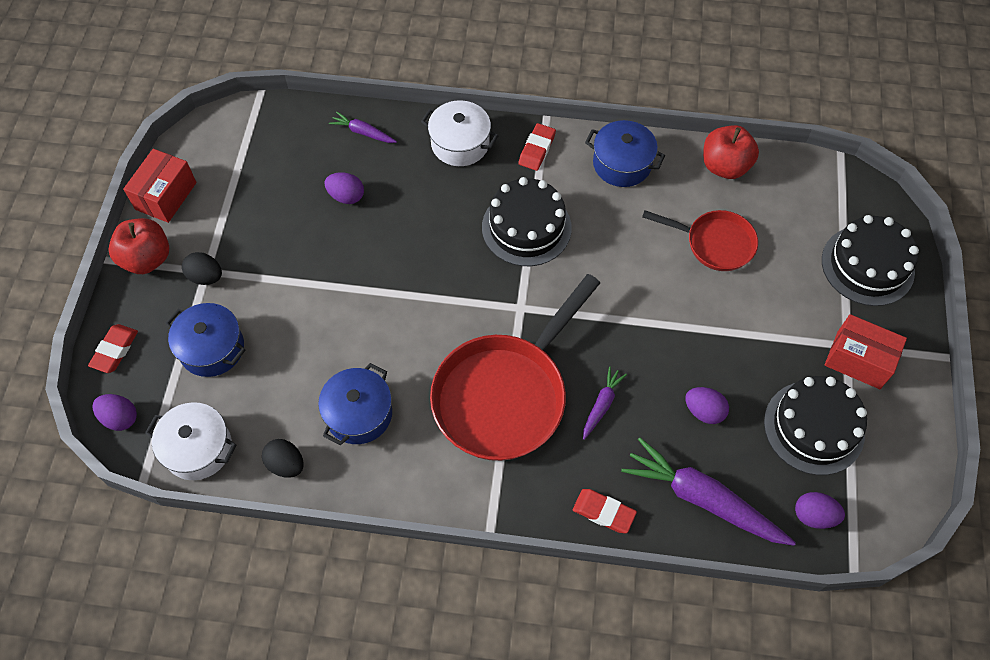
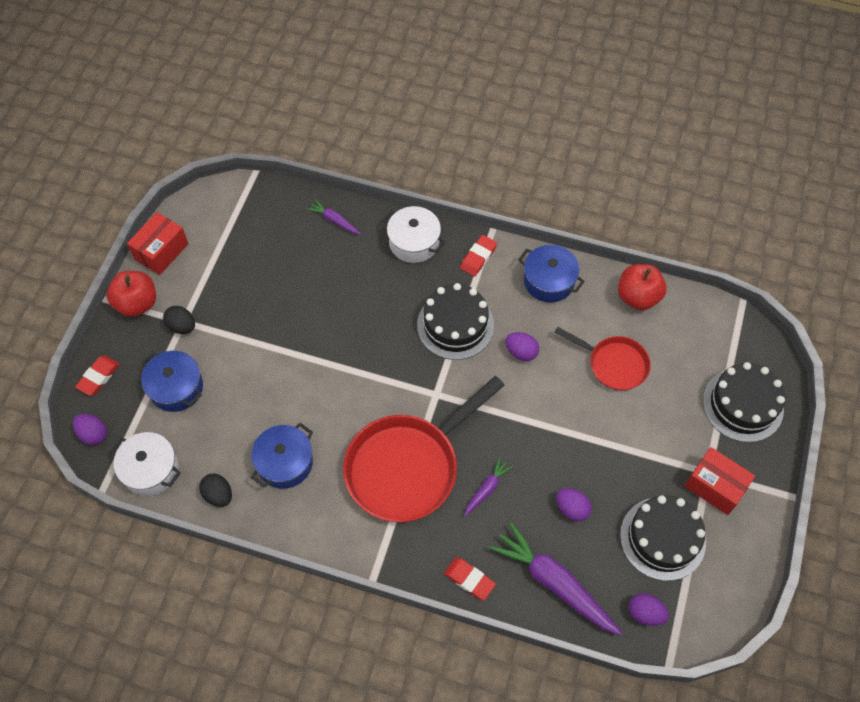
camera: 10 degrees right, 0 degrees up
(346, 196) = (309, 274): purple egg -> purple egg (521, 352)

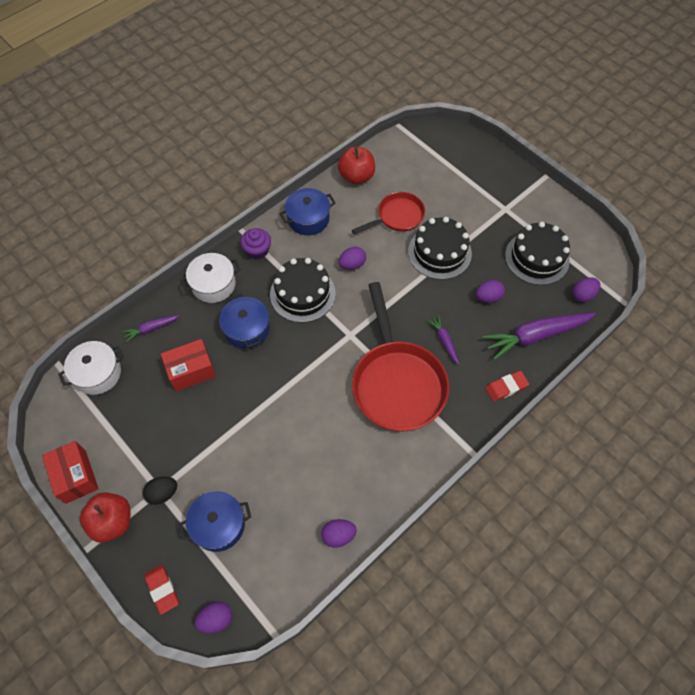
camera: 60 degrees left, 0 degrees up
(151, 470) = (282, 582): white pot -> white pot (97, 373)
(218, 495) = (338, 535): black egg -> purple egg
(285, 463) = (341, 469): blue pot -> blue pot (247, 329)
(478, 257) = (257, 250): red eraser -> purple cupcake
(715, 486) = (517, 211): red box -> red box (191, 371)
(742, 405) = (470, 165): black cake -> black cake (439, 252)

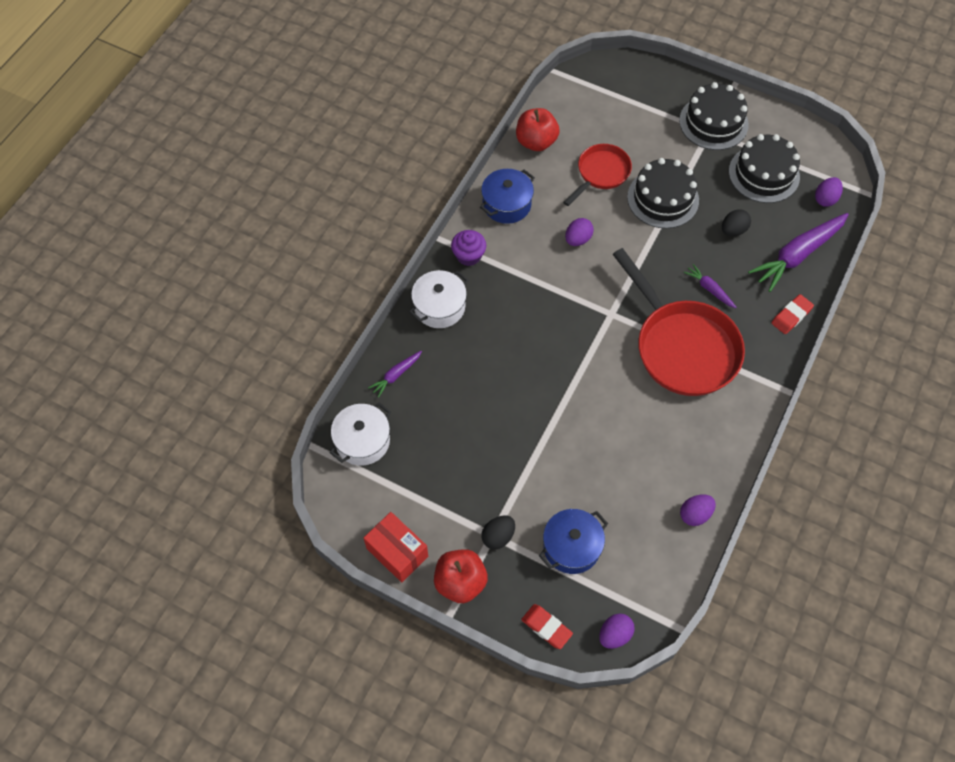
camera: 20 degrees left, 0 degrees up
(191, 371) = (463, 405): red box -> none
(247, 329) = (500, 342): blue pot -> none
(302, 294) = (540, 286): black cake -> black cake (713, 122)
(488, 297) = (733, 230): purple egg -> black egg

